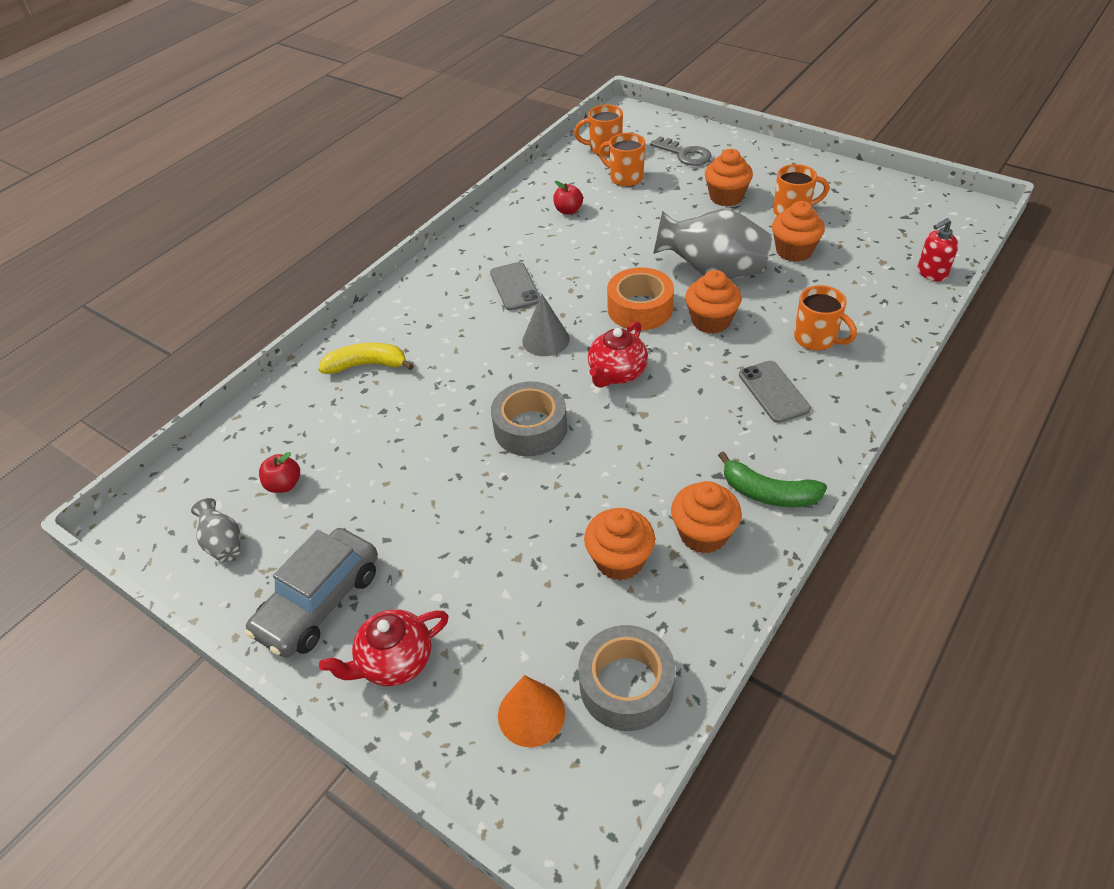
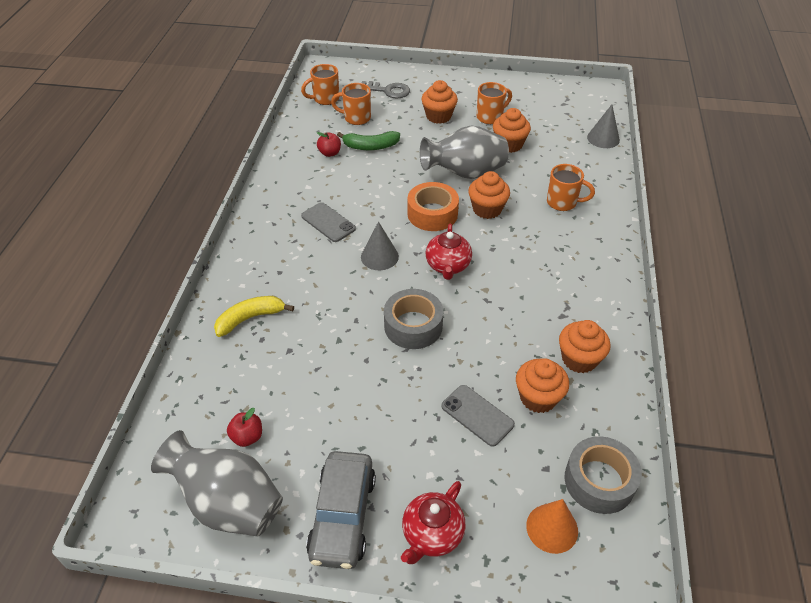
camera: 30 degrees left, 0 degrees up
(224, 543) = (228, 503): grey vase -> grey vase, size x2.15
(768, 493) = (601, 317): green banana -> green banana (370, 146)
(773, 392) = (559, 247): grey phone -> grey phone (477, 415)
(931, 273) = (603, 138): red soap dispenser -> grey cone

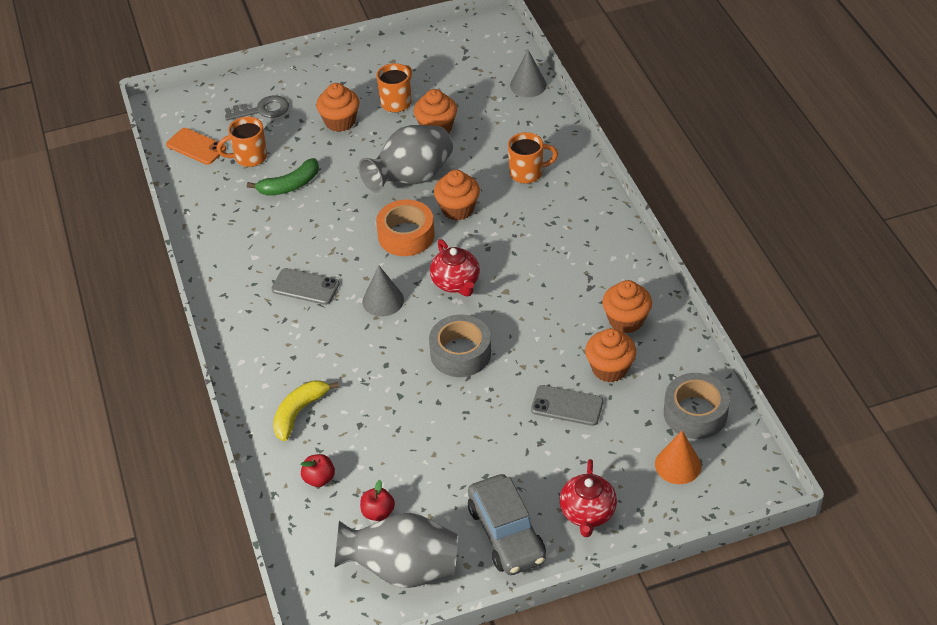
camera: 25 degrees left, 0 degrees up
(325, 99) = (196, 147): orange mug -> orange phone
(330, 153) = (250, 210): red apple -> red apple (319, 479)

